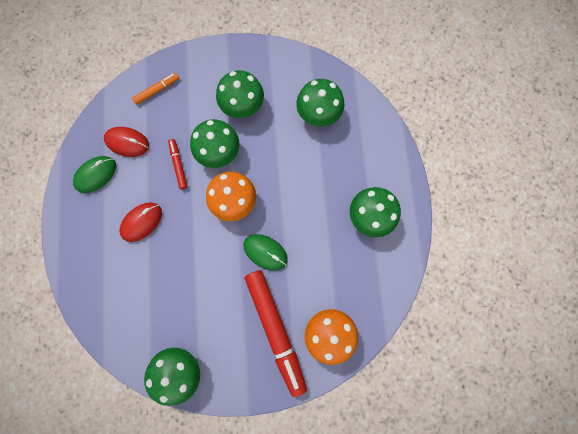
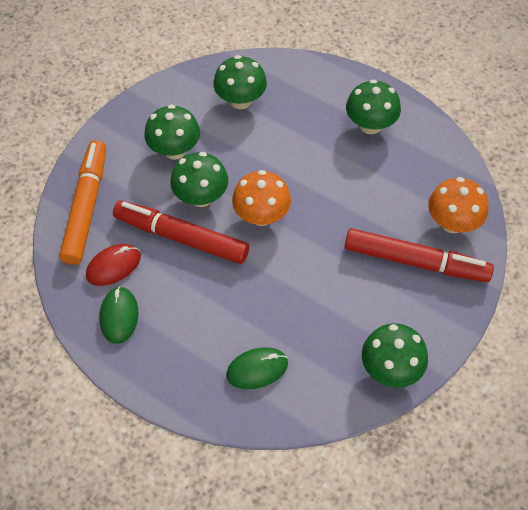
camera: 50 degrees left, 20 degrees down
(141, 222) = (209, 306): red mouse -> none
(157, 90) = (86, 207): orange marker -> orange marker, size x2.20
(178, 165) = (181, 237): red marker -> red marker, size x2.20
(265, 252) = (333, 222): green mouse -> green mouse (257, 369)

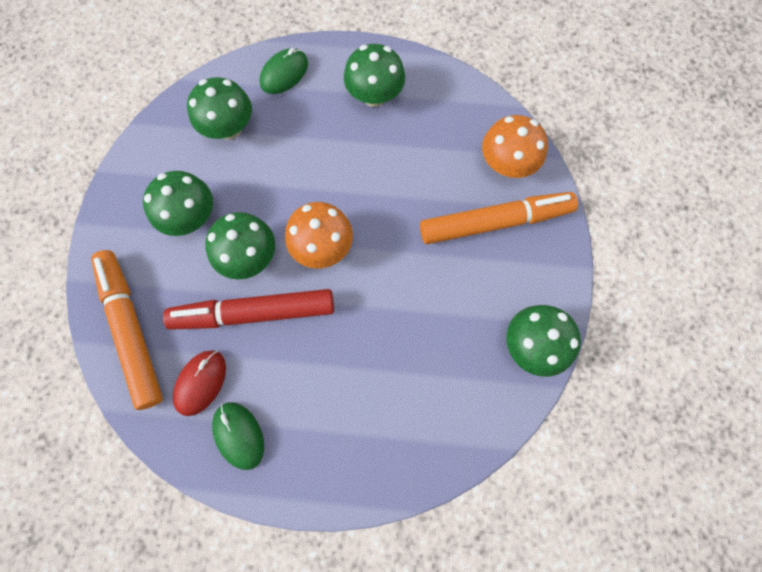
camera: 30 degrees left, 15 degrees up
(257, 369) = (410, 415): green mouse -> green mouse (284, 73)
(415, 261) = (495, 222): red marker -> orange marker

